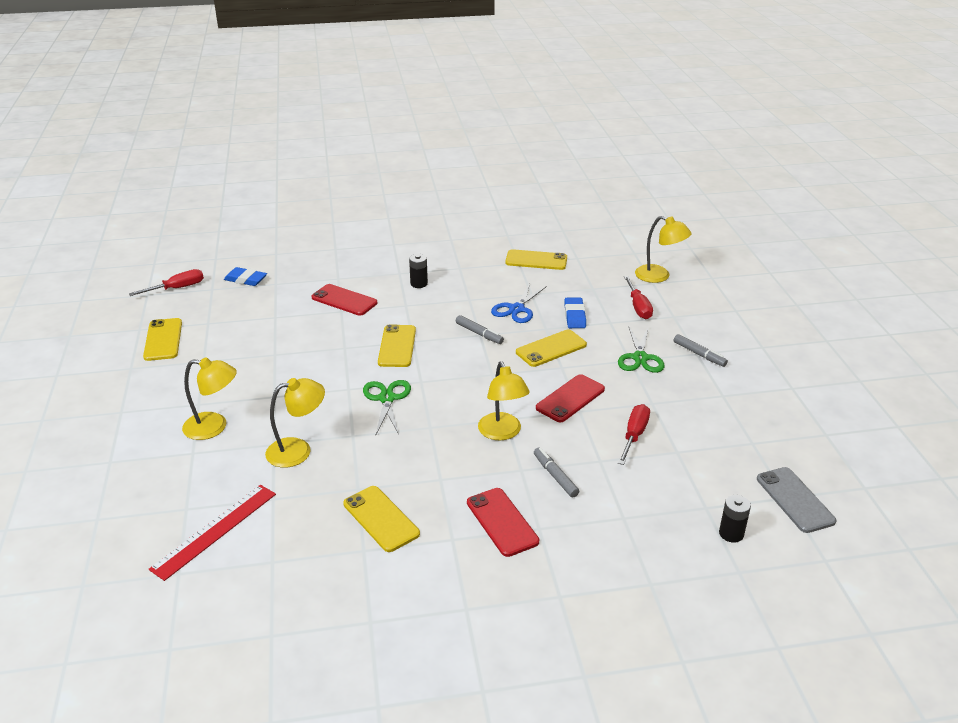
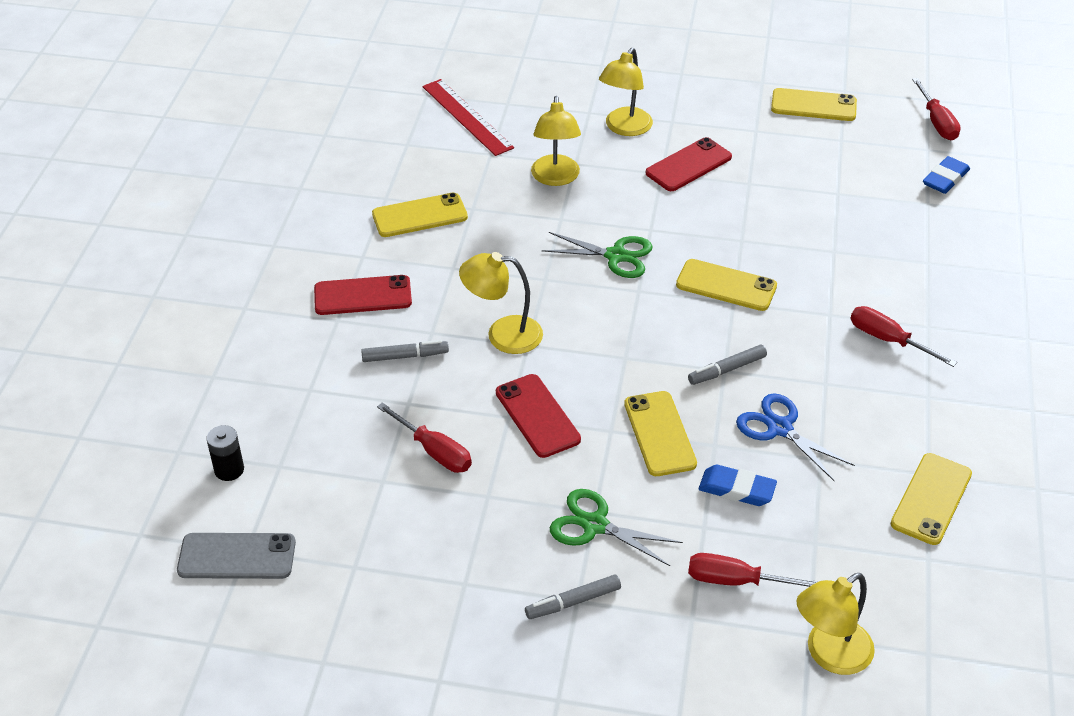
camera: 110 degrees right, 10 degrees up
(344, 300) = (861, 258): red phone -> red phone (688, 165)
(419, 284) = (888, 340): black battery -> red screwdriver

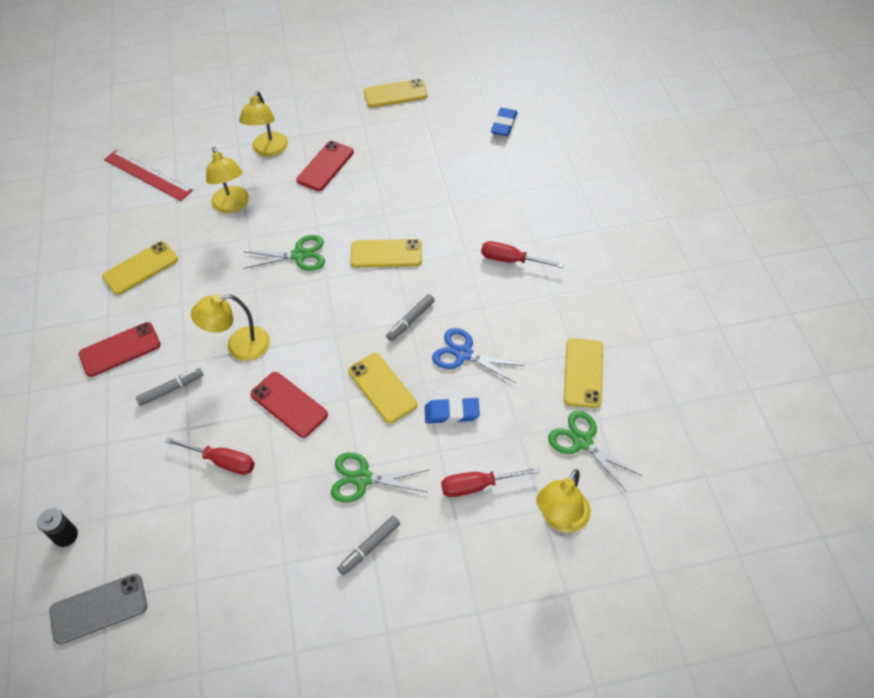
camera: 20 degrees left, 10 degrees up
(896, 577) = (582, 442): none -> green scissors
(937, 122) = (482, 83): red screwdriver -> none

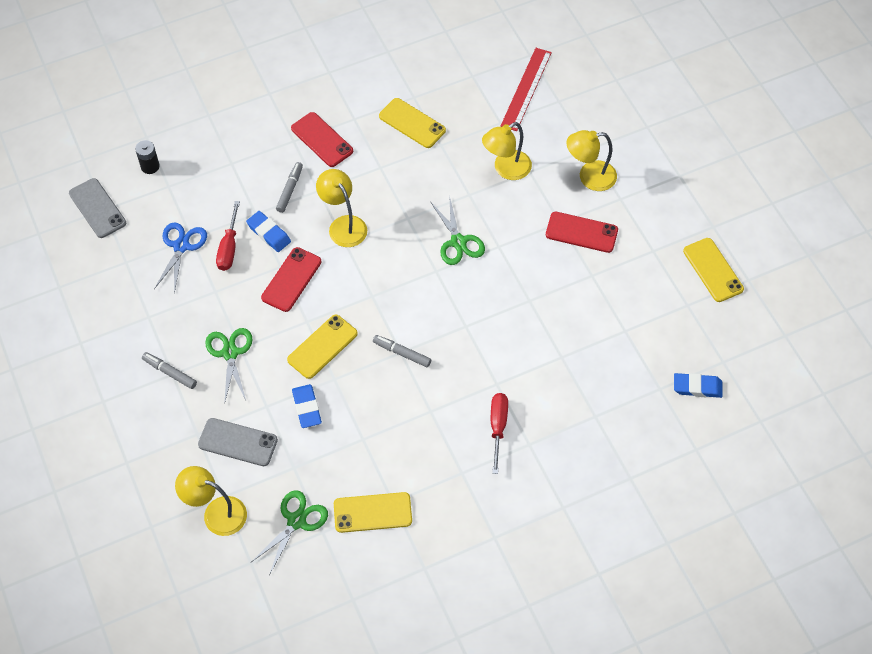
camera: 75 degrees right, 5 degrees up
(171, 389) = (290, 190): grey marker -> grey marker turned 120 degrees counterclockwise
(220, 418) = (269, 233): none -> blue eraser
(386, 253) = (478, 314): yellow phone -> none
(463, 354) = (373, 405): blue scissors -> blue scissors (181, 246)
(478, 486) = (238, 442): red screwdriver -> grey phone

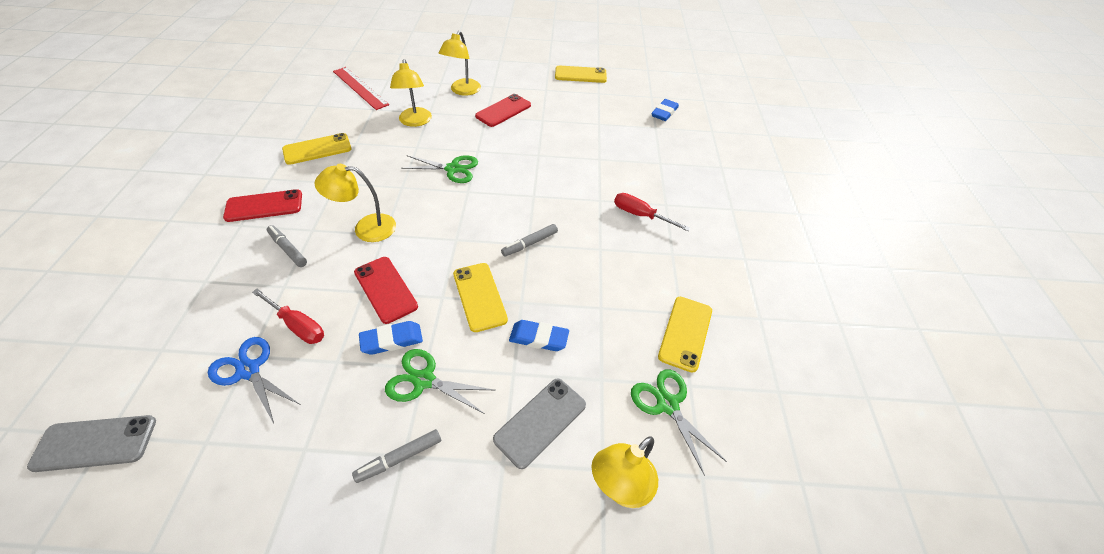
camera: 65 degrees left, 10 degrees down
(150, 166) = (114, 357): black battery -> none
(269, 233) = (317, 285): blue eraser -> blue eraser (392, 340)

